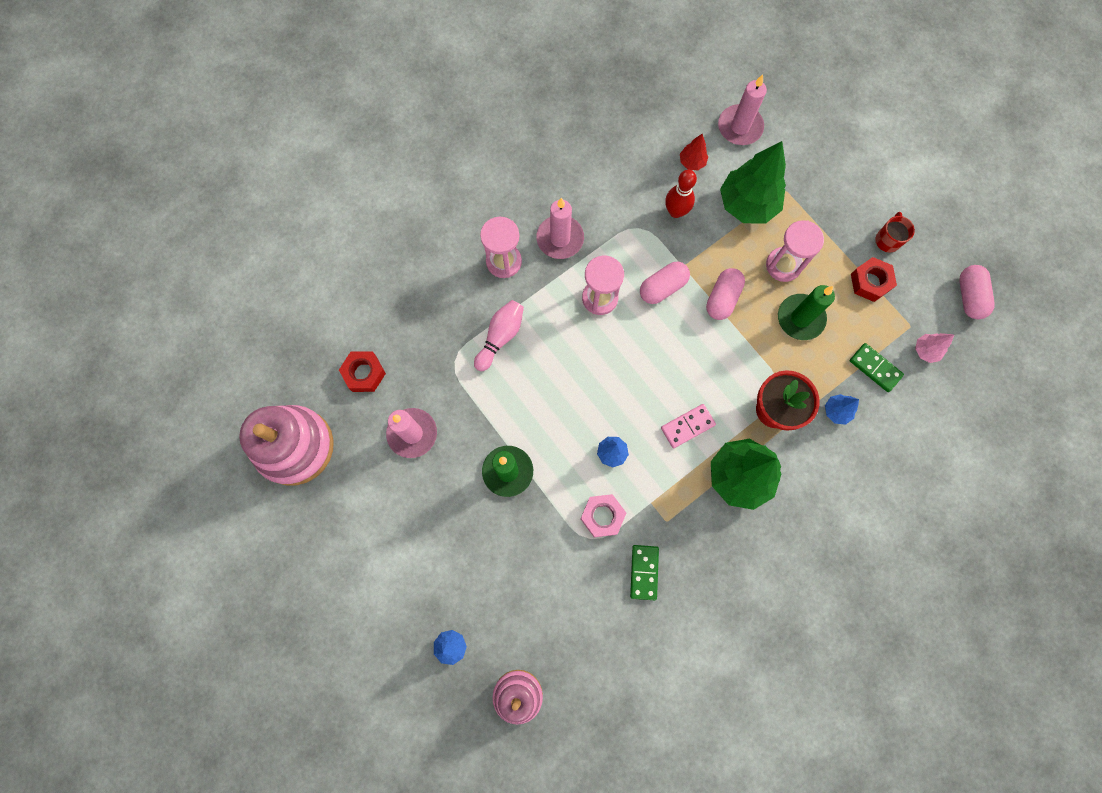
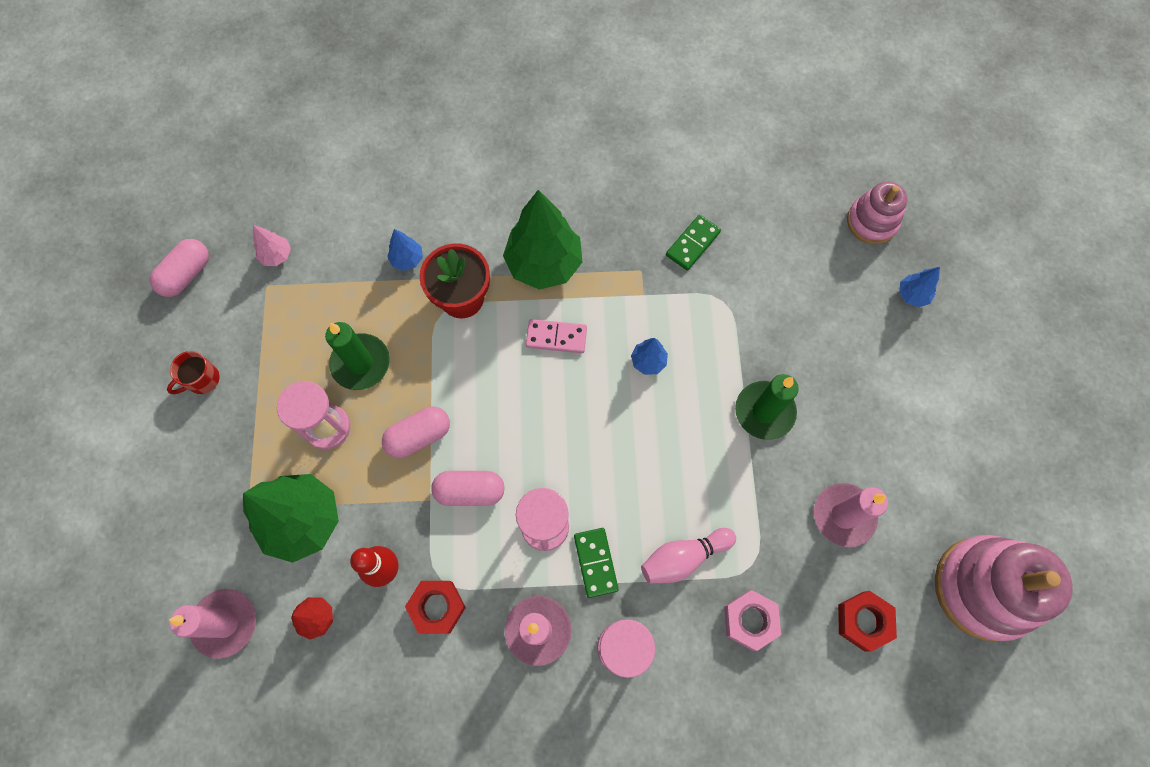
camera: 145 degrees left, 5 degrees down
(602, 516) = (698, 312): pink nut -> pink nut (750, 620)
(870, 282) = (261, 351): red nut -> red nut (437, 607)
(875, 368) = (337, 272): green domino -> green domino (596, 562)

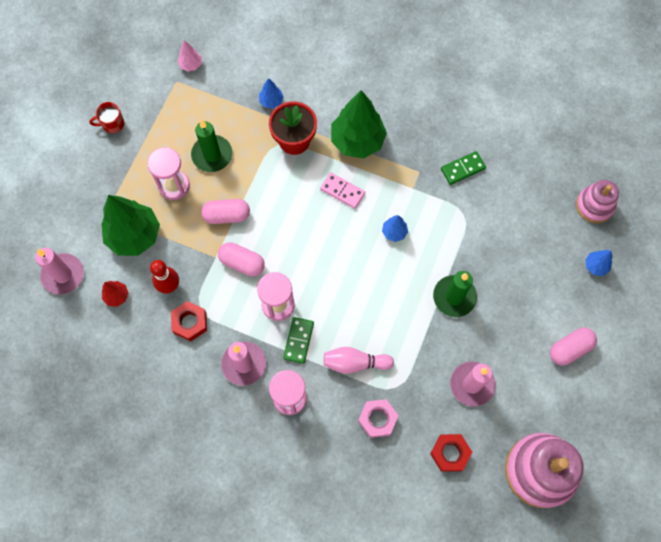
camera: 25 degrees right, 0 degrees up
(187, 274) = (131, 54): pink capsule -> pink capsule (570, 349)

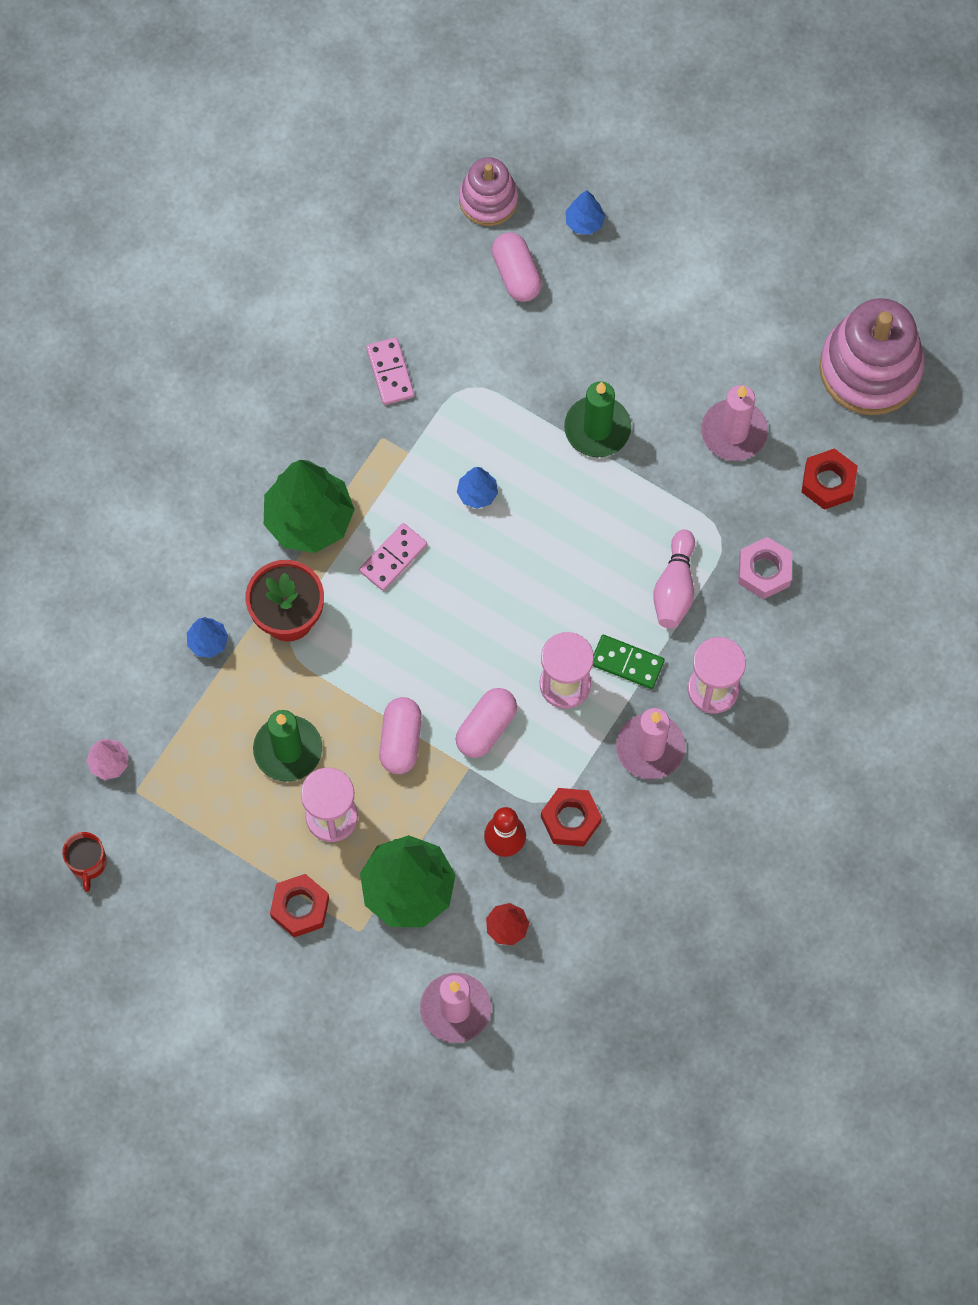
camera: 80 degrees left, 0 degrees up
(112, 124) = (196, 905): red mug -> red mug (88, 863)
(117, 178) = (300, 907): none -> red nut
(462, 169) = (390, 372): green domino -> pink domino
(570, 349) = (703, 288): pink capsule -> pink capsule (516, 274)

